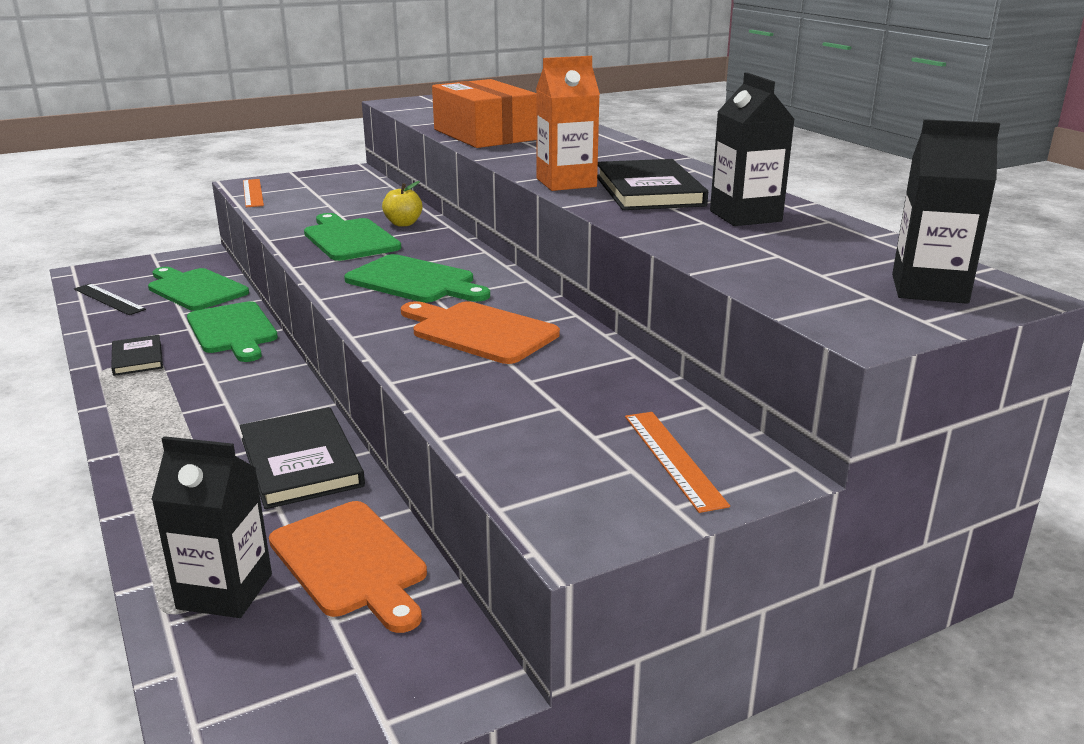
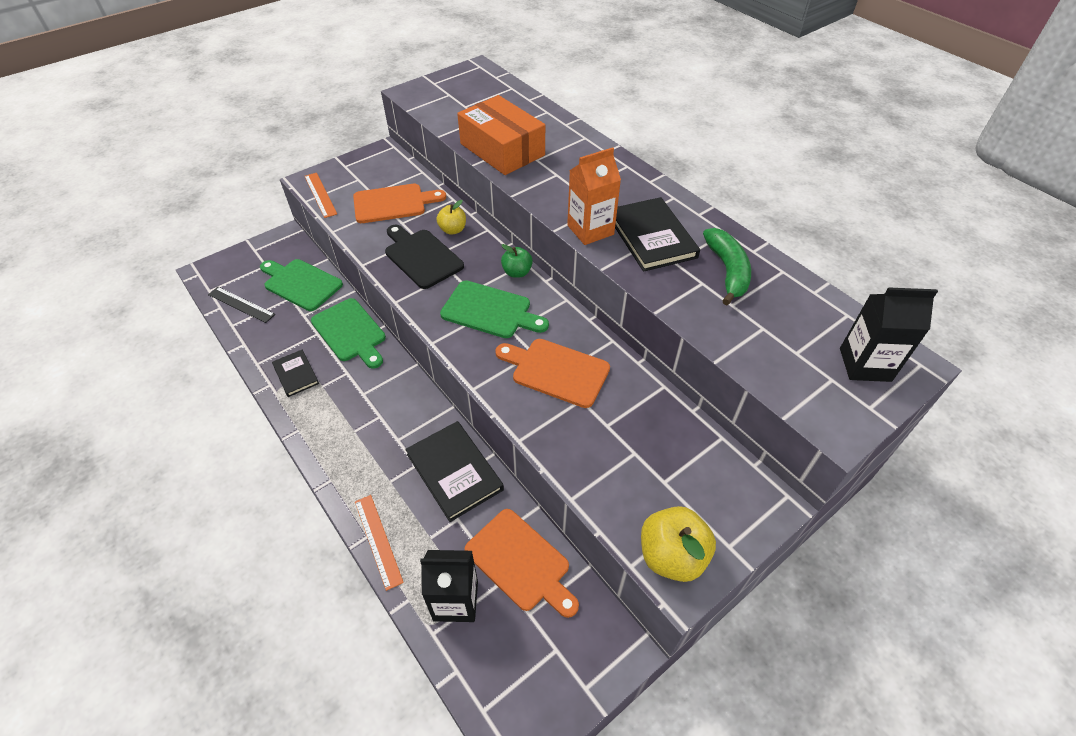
camera: 10 degrees left, 25 degrees up
(339, 203) = (393, 203): none -> orange cutting board
(349, 239) = (421, 257): green cutting board -> black cutting board
(469, 257) = (517, 272): none -> green apple
(571, 506) = (671, 556): none -> yellow apple
(673, 458) = (716, 498): orange ruler -> orange ruler (378, 540)
(745, 216) = (727, 271): black carton -> green banana

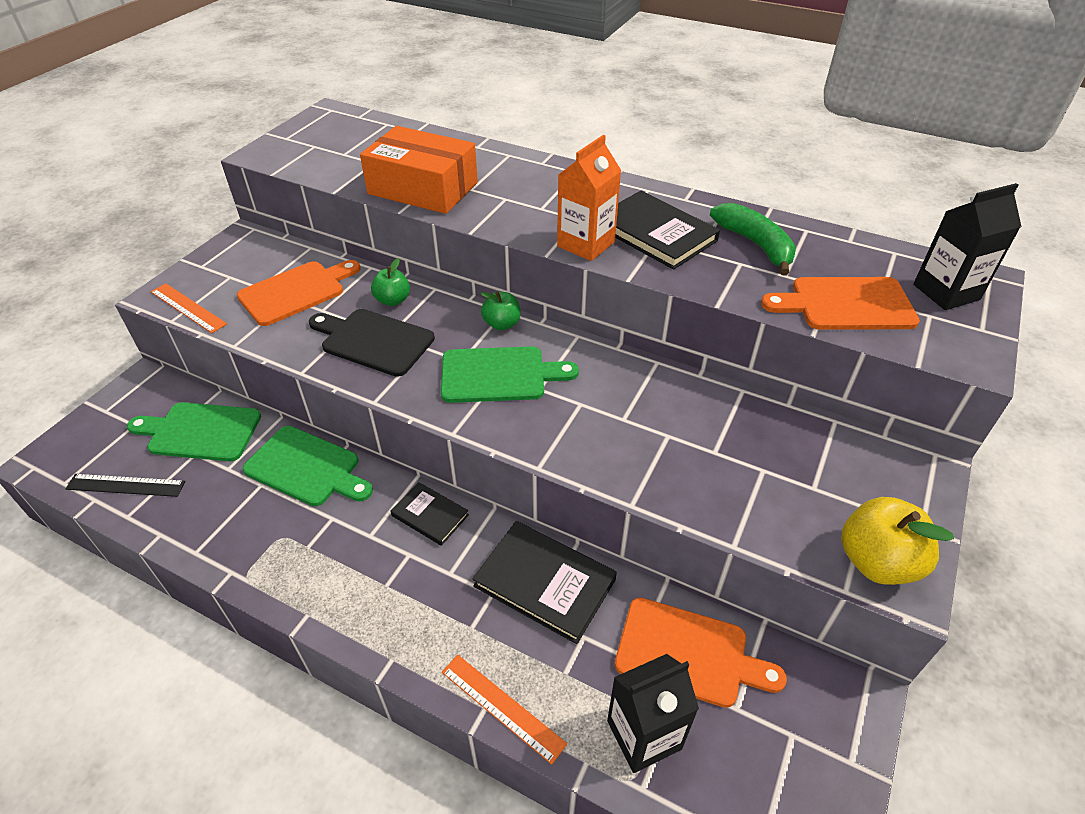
camera: 25 degrees left, 5 degrees down
(296, 374) = (261, 545): black book -> black book (430, 515)
(453, 230) = (393, 300): yellow apple -> green apple
(556, 371) = (620, 415): orange cutting board -> orange cutting board (846, 304)

